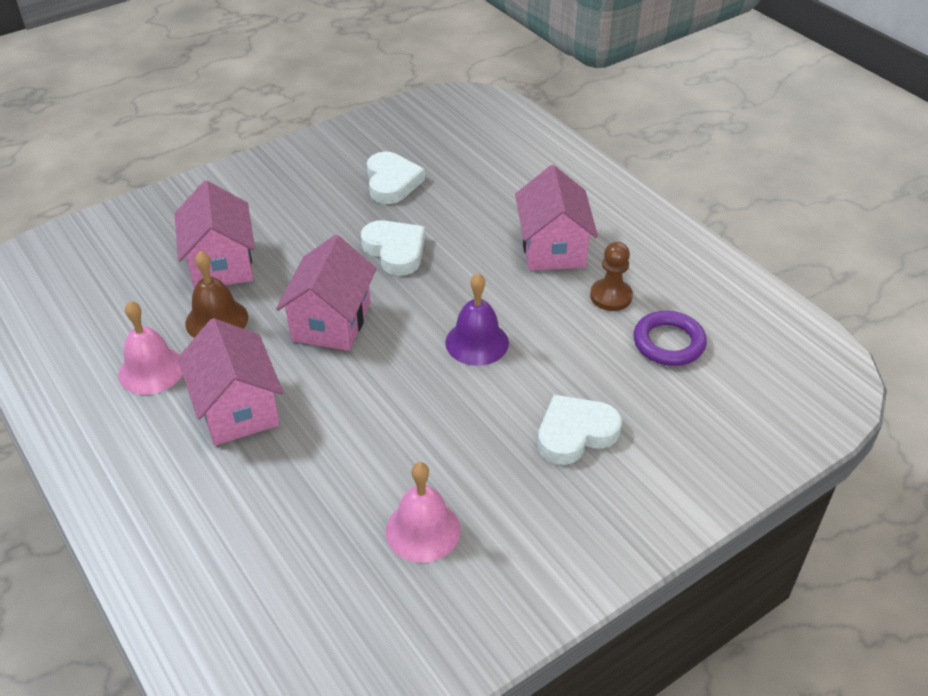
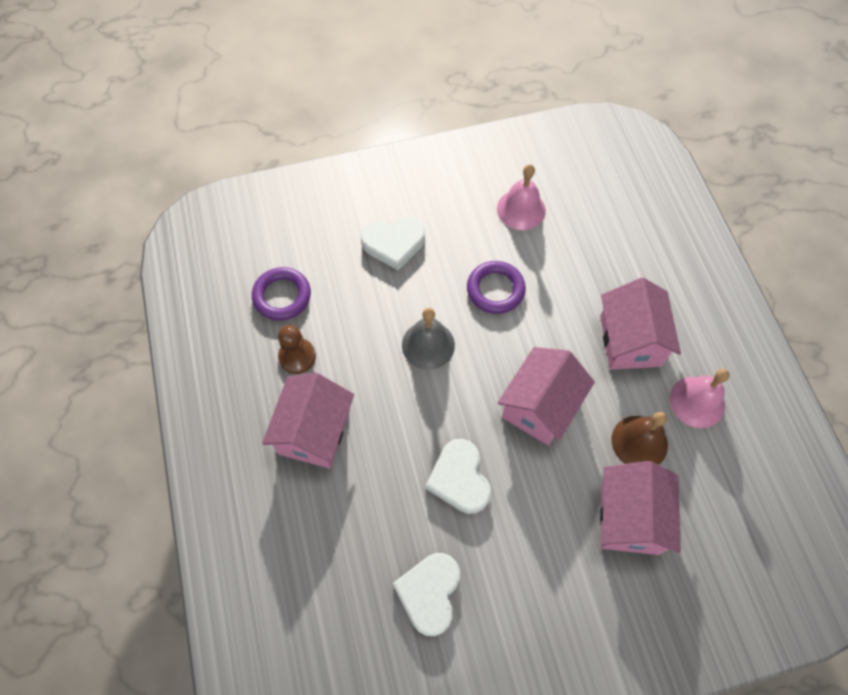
camera: 160 degrees left, 20 degrees up
(421, 418) = (495, 290): none -> purple ring
(477, 342) = (428, 345): purple bell -> grey bell

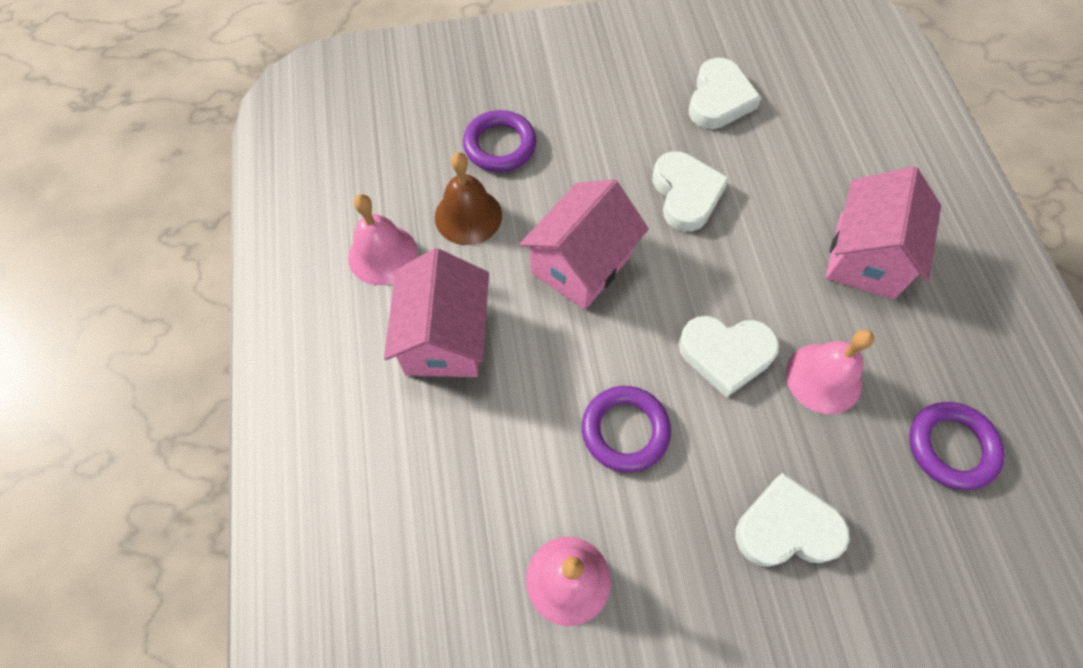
camera: 175 degrees left, 0 degrees up
(297, 357) = (907, 352): brown pawn -> none
(360, 334) = (823, 378): none -> pink bell
(428, 345) = (726, 354): grey bell -> white heart
(630, 518) = (500, 145): pink house -> purple ring

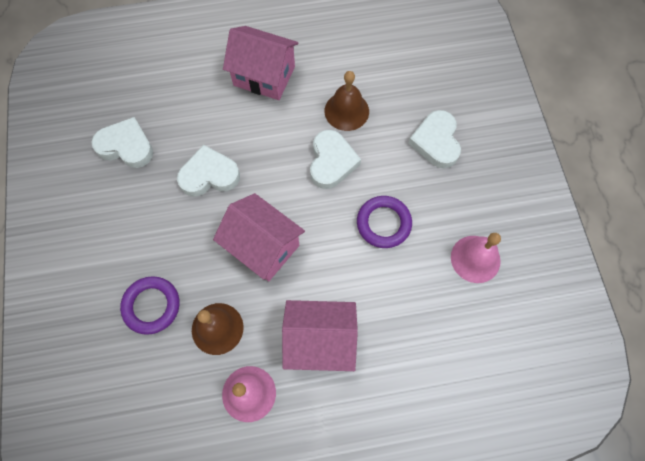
camera: 90 degrees left, 5 degrees up
(823, 378) = (346, 111): pink bell -> brown bell
(951, 447) = (386, 56): purple ring -> none

